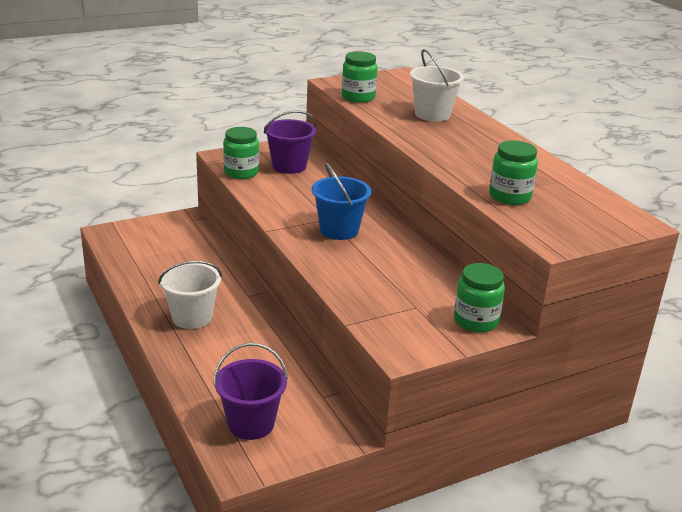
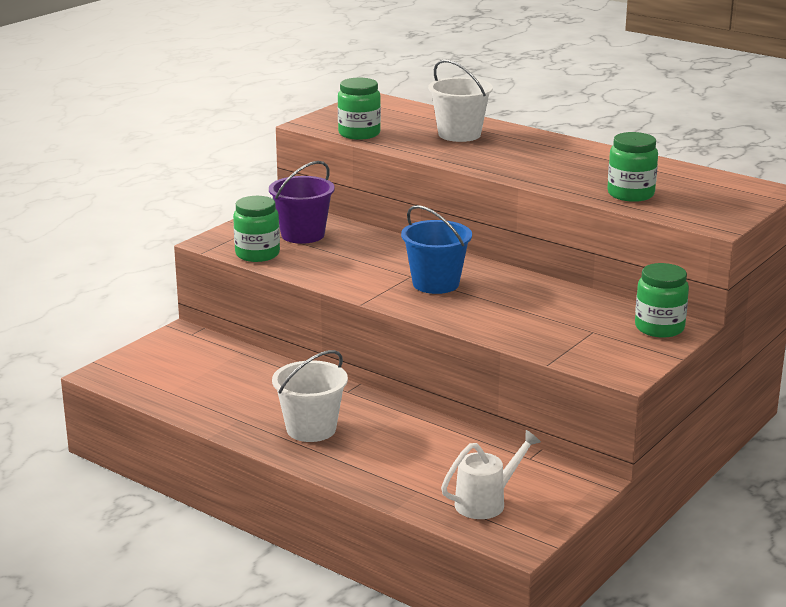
camera: 25 degrees left, 5 degrees down
(251, 423) = (486, 502): purple bucket -> white watering can

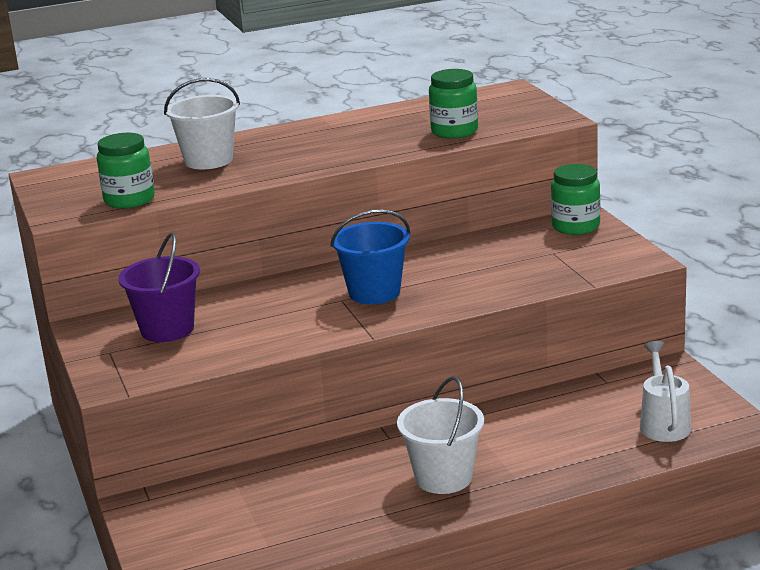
camera: 55 degrees left, 0 degrees up
(257, 254) = (179, 364): green jar -> none

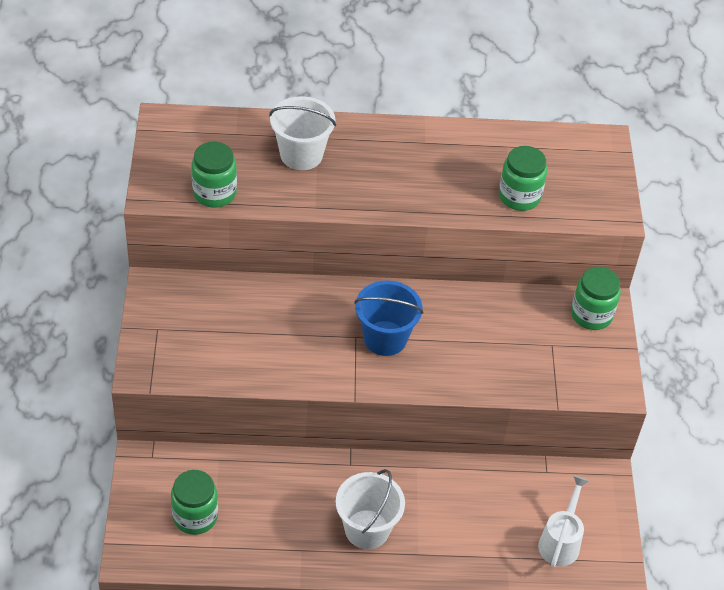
camera: 15 degrees right, 25 degrees up
(167, 329) = (210, 318): purple bucket -> none
(231, 528) = (195, 516): none -> green jar

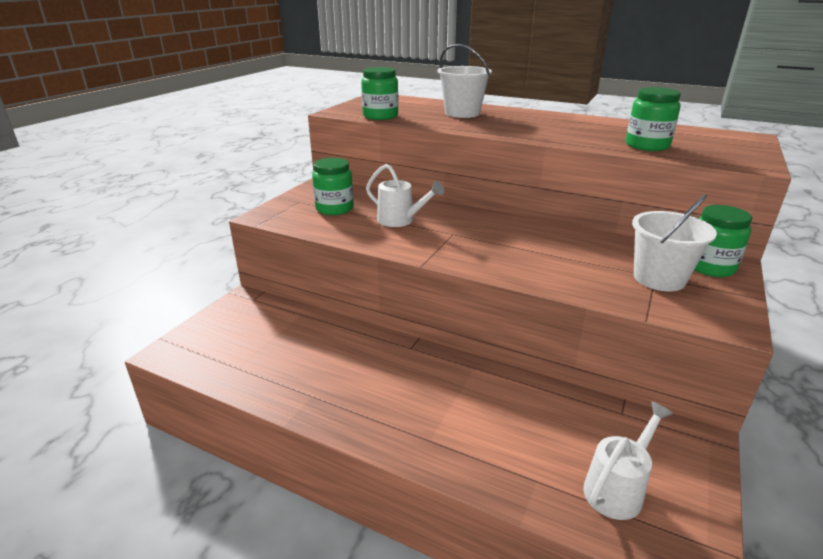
camera: 30 degrees right, 20 degrees down
(195, 516) = (246, 343): green jar -> green jar (334, 208)
(292, 330) = (400, 220): none -> white watering can
(367, 529) = (390, 400): white bucket -> white bucket (659, 278)
(385, 338) = (479, 239): blue bucket -> none

